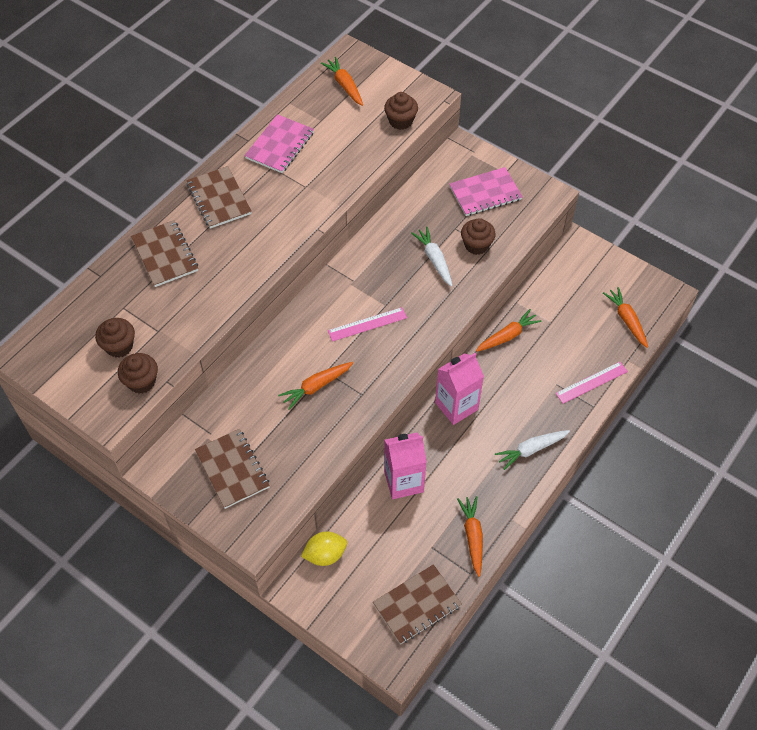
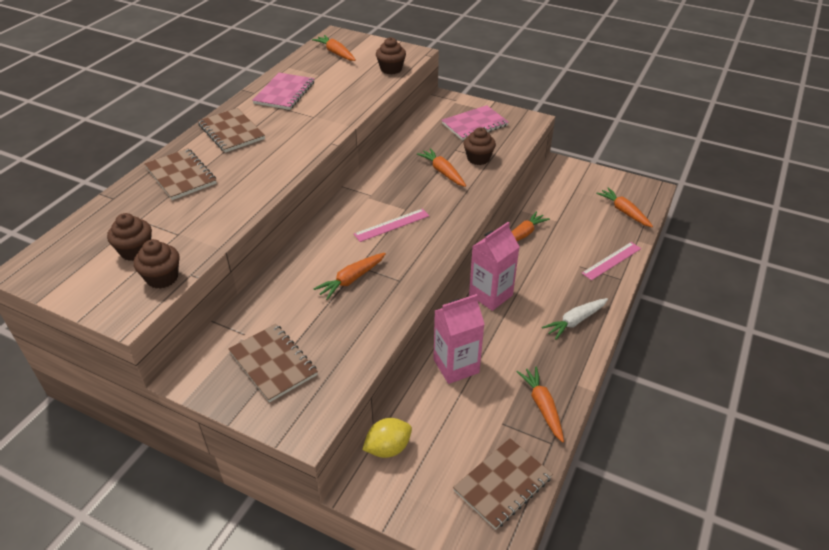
camera: 10 degrees left, 15 degrees down
(434, 259) = (443, 172): white carrot -> orange carrot

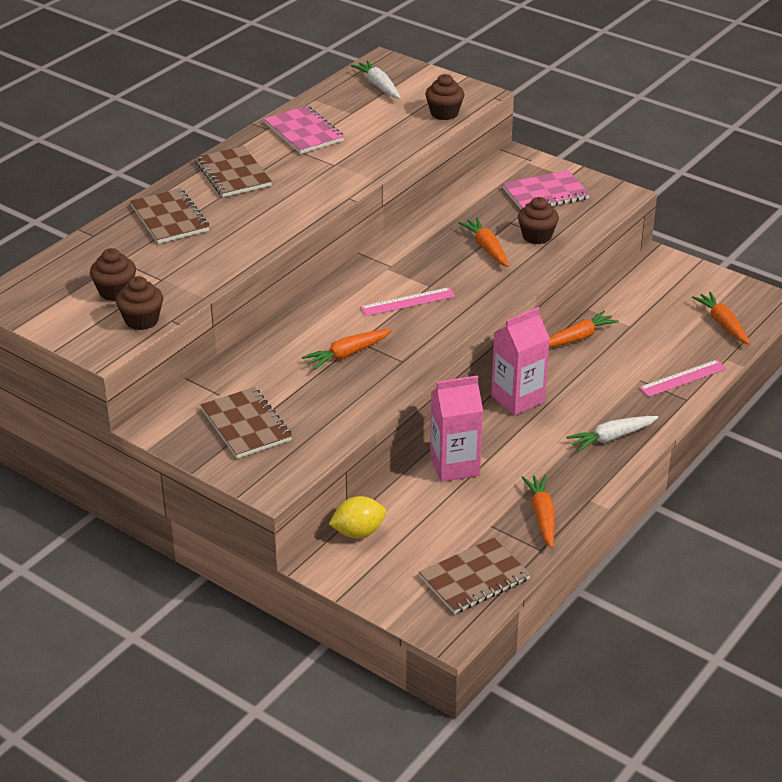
camera: 10 degrees right, 5 degrees down
(284, 93) = (303, 132): pink notebook -> pink notebook turned 60 degrees counterclockwise
(336, 53) = (378, 86): orange carrot -> white carrot

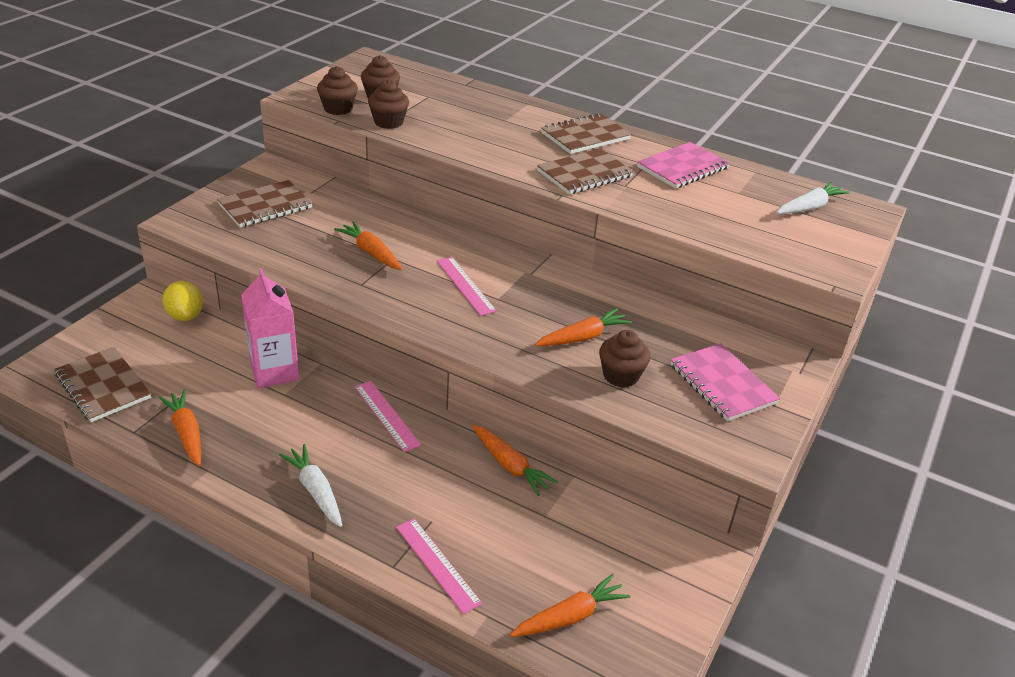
camera: 80 degrees right, 0 degrees up
(169, 218) = (499, 112): brown notebook -> brown notebook (584, 174)
(444, 113) = (772, 250): brown cupcake -> brown cupcake (388, 122)
(517, 399) = (386, 415): pink carton -> pink ruler
(542, 515) = (186, 433): orange carrot -> orange carrot turned 105 degrees counterclockwise

